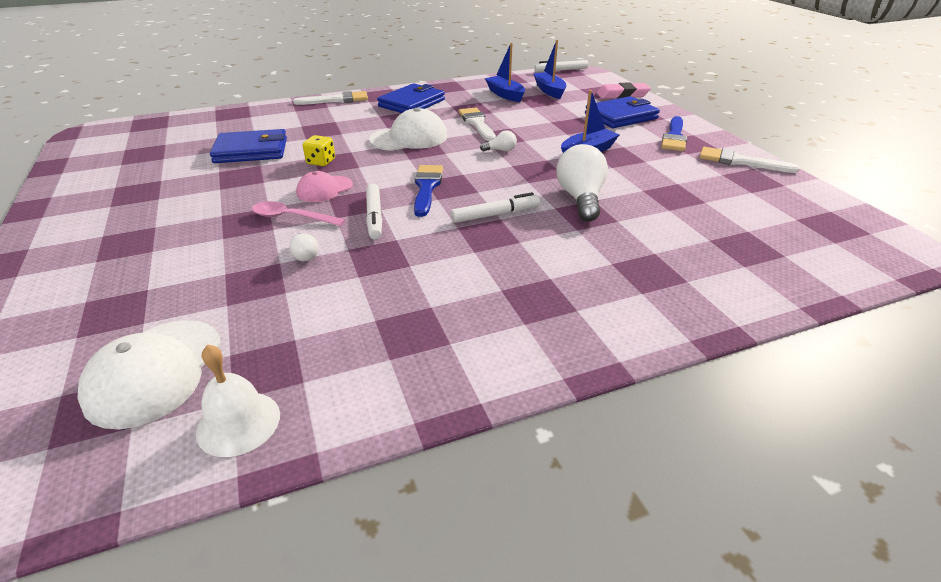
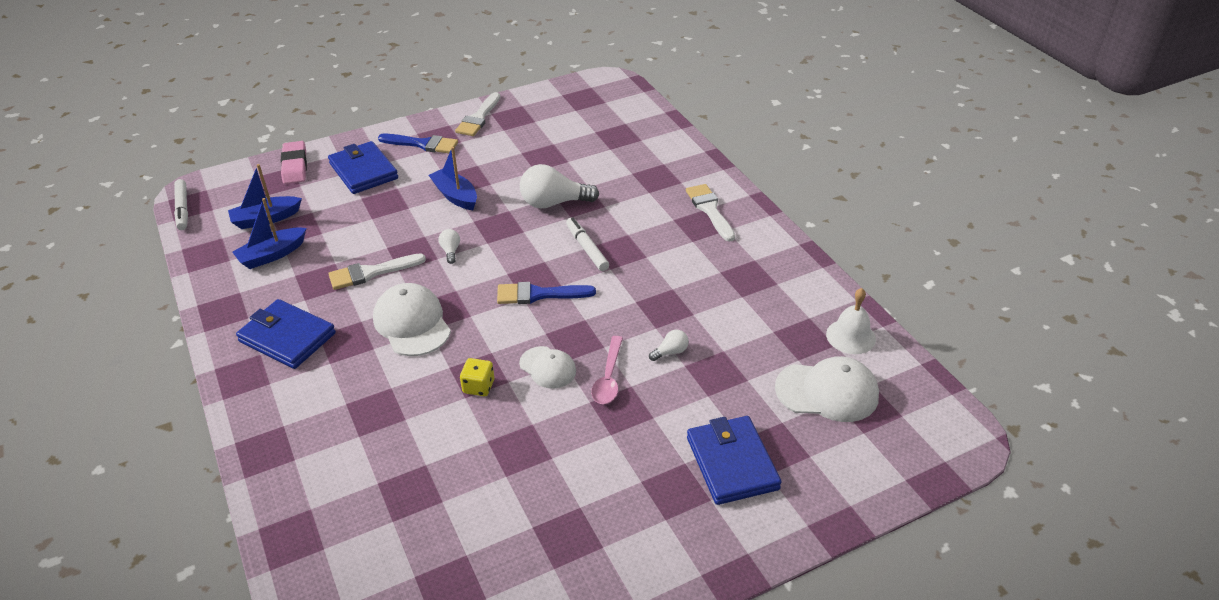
camera: 95 degrees left, 5 degrees up
(251, 151) = (444, 463): blue wallet -> blue wallet (732, 463)
(324, 189) = (548, 367): pink cap -> white cap
(336, 100) = (255, 421): white brush -> white brush (710, 210)
(374, 216) = (599, 321): white marker -> none

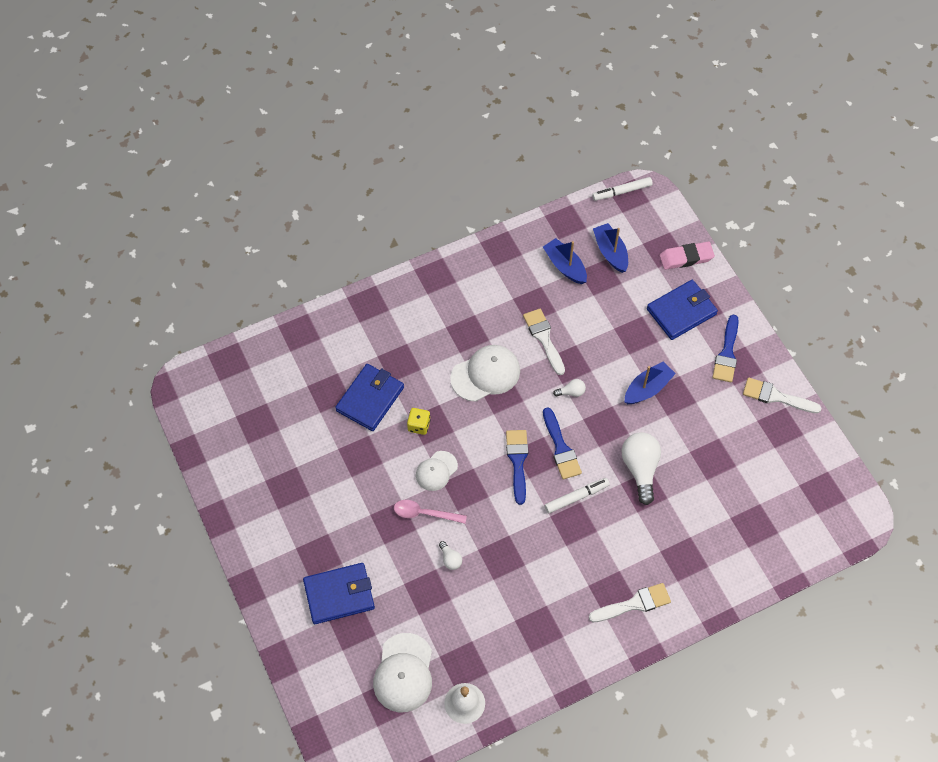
camera: 90 degrees right, 20 degrees up
(287, 337) = (472, 295): blue wallet -> blue wallet (370, 399)
(523, 260) = (561, 448): none -> blue brush

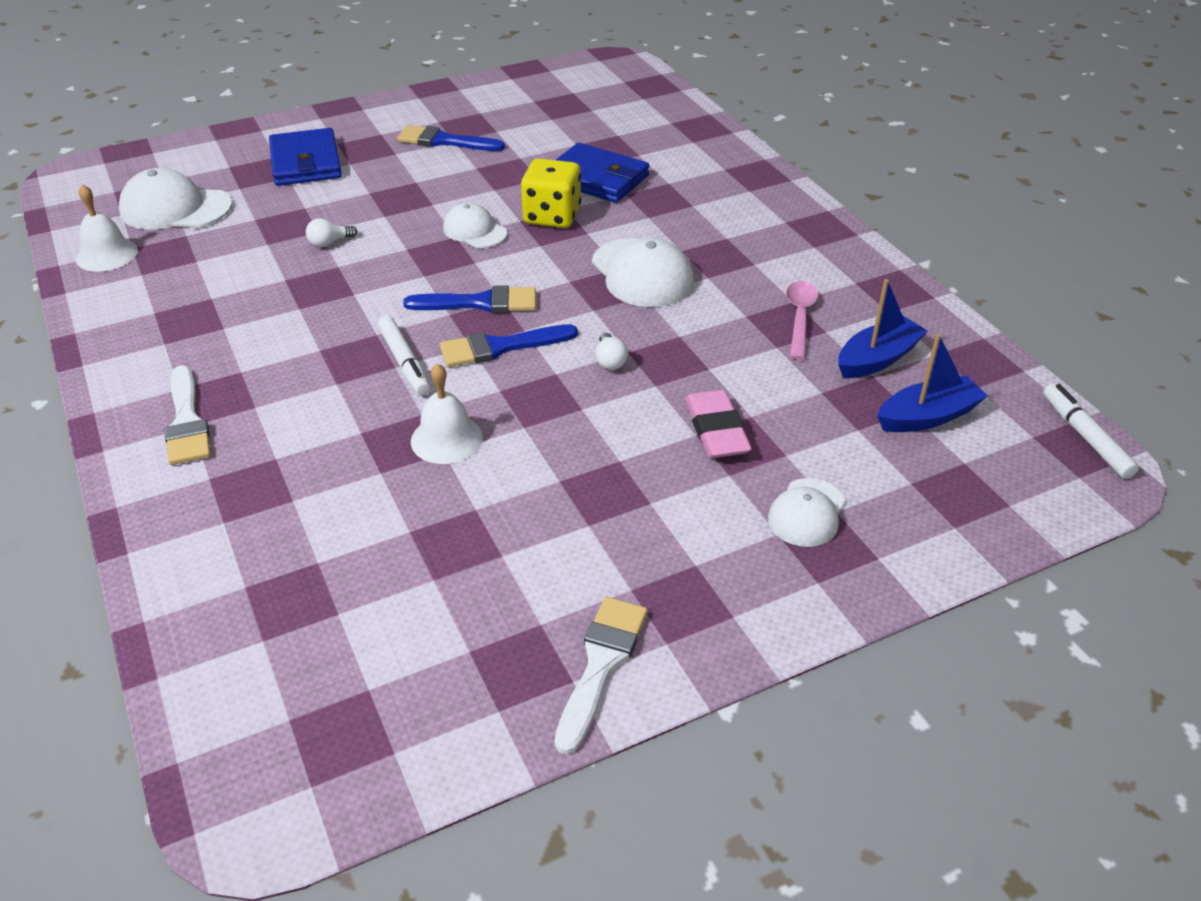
camera: 90 degrees right, 20 degrees down
(419, 425) = (552, 216): yellow dice -> yellow dice, size x1.68
(424, 513) = (407, 222): pink spoon -> pink spoon (800, 318)
(544, 338) = (717, 332): white brush -> none
(640, 469) = (446, 439): white light bulb -> white bell
(647, 388) = (619, 455): blue boat -> none
(681, 312) = (806, 513): blue wallet -> white cap
(686, 258) = (949, 528): pink eraser -> pink eraser (716, 430)
(727, 353) = (711, 582): blue brush -> blue brush (444, 141)

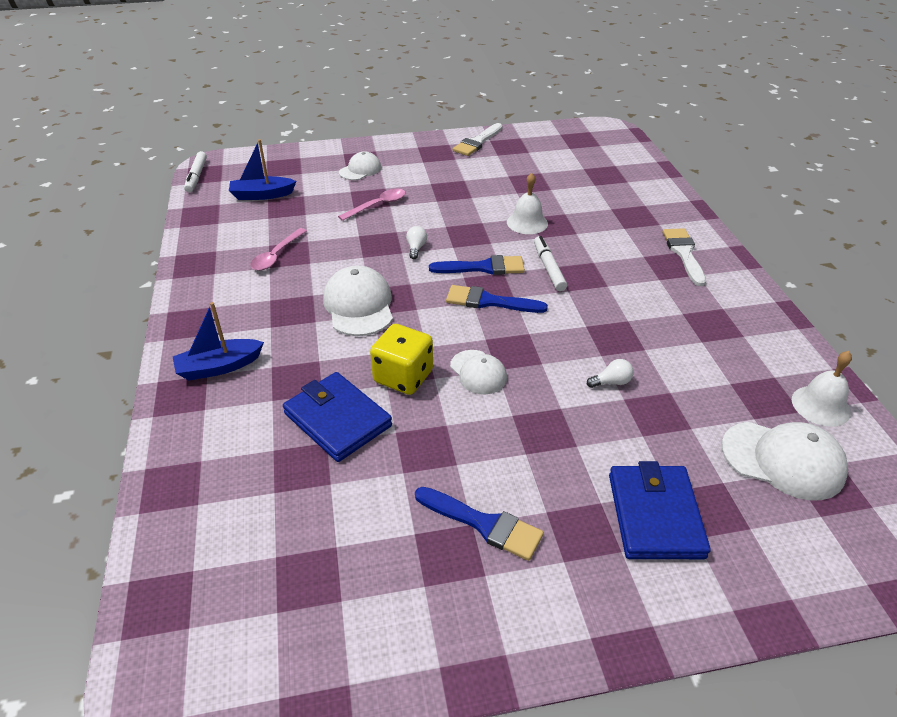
camera: 165 degrees left, 0 degrees up
(716, 430) = (377, 205): pink eraser -> pink spoon
(877, 359) = (255, 225): blue boat -> blue boat (219, 367)

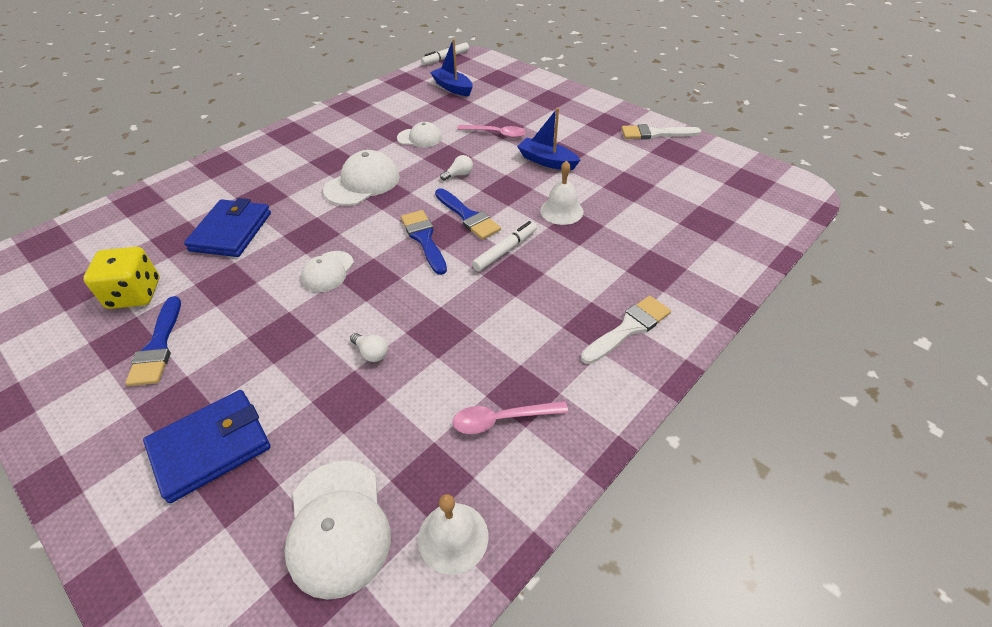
camera: 55 degrees right, 5 degrees up
(219, 367) = (253, 163): blue boat -> blue boat (547, 161)
(276, 255) = (388, 126): pink spoon -> pink spoon (502, 419)
(360, 170) = (535, 105): white cap -> white cap (420, 138)
(403, 377) = (296, 238): yellow dice -> yellow dice (135, 294)

